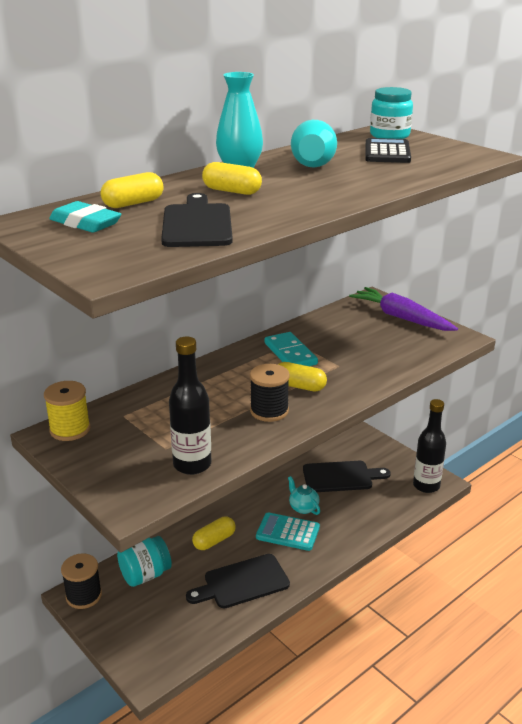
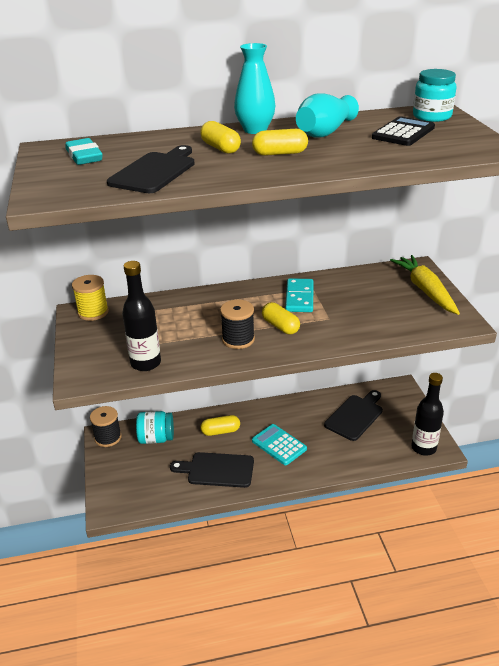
camera: 30 degrees right, 5 degrees up
(133, 203) = (137, 146): yellow capsule -> yellow capsule (280, 153)
(303, 507) = (305, 430): turquoise teapot -> none
(341, 477) = (355, 416): black cutting board -> black cutting board turned 75 degrees counterclockwise
(401, 318) = (425, 290): purple carrot -> yellow carrot

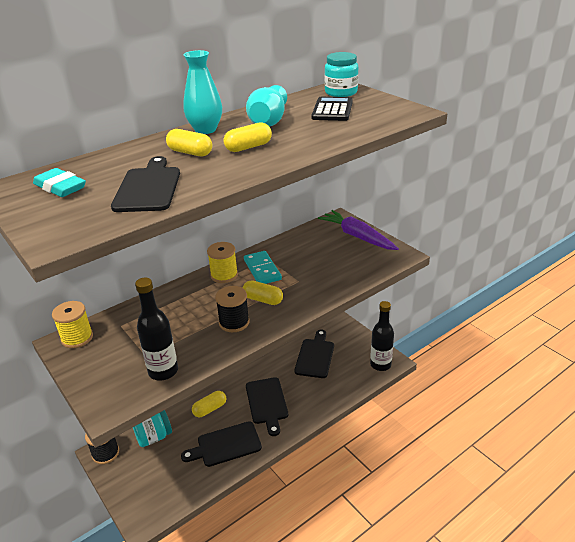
camera: 25 degrees left, 0 degrees up
(258, 293) = (224, 275): none -> yellow spool
(279, 445) = (267, 403): turquoise calculator -> black cutting board
(425, 290) = (357, 236): yellow carrot -> purple carrot

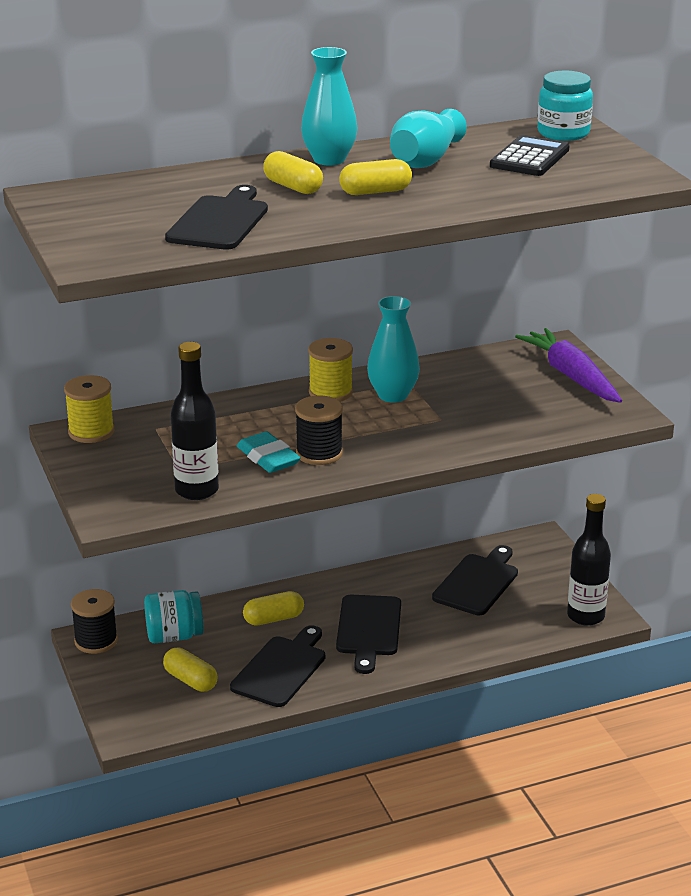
camera: 15 degrees right, 5 degrees down
(60, 187) = (111, 204): turquoise eraser -> turquoise eraser (268, 458)
(225, 445) = (281, 669): black cutting board -> black cutting board turned 120 degrees clockwise
(262, 270) = (393, 395): turquoise domino -> turquoise vase
(263, 300) = (375, 433): yellow capsule -> yellow capsule (190, 680)

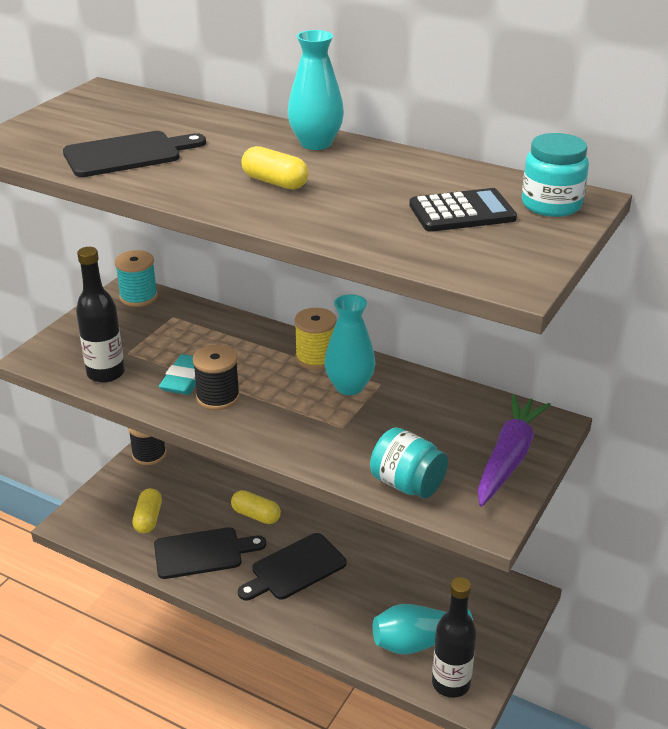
camera: 50 degrees right, 5 degrees up
(91, 432) = (138, 297): yellow spool -> turquoise spool
(174, 636) = (189, 483): turquoise jar -> turquoise jar (407, 484)
(293, 187) = (236, 152): yellow capsule -> none
(425, 160) = (378, 175): turquoise vase -> turquoise vase (418, 642)
(478, 582) = (420, 593): black cutting board -> none

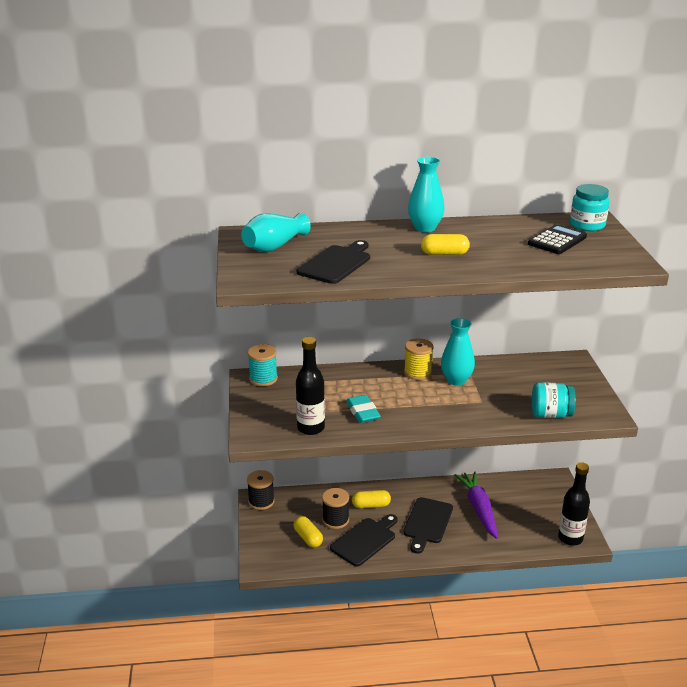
camera: 35 degrees left, 5 degrees down
(218, 397) = (395, 414): black spool -> black spool (335, 520)
(418, 642) = (533, 527): turquoise vase -> turquoise vase (274, 246)
(508, 458) = (577, 383): purple carrot -> purple carrot (479, 509)

